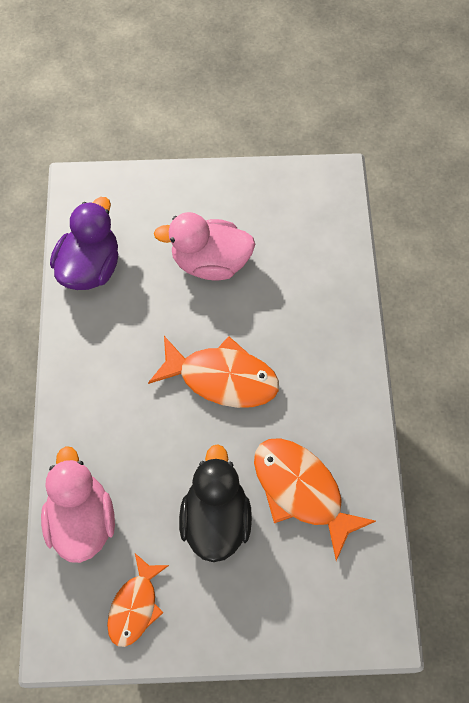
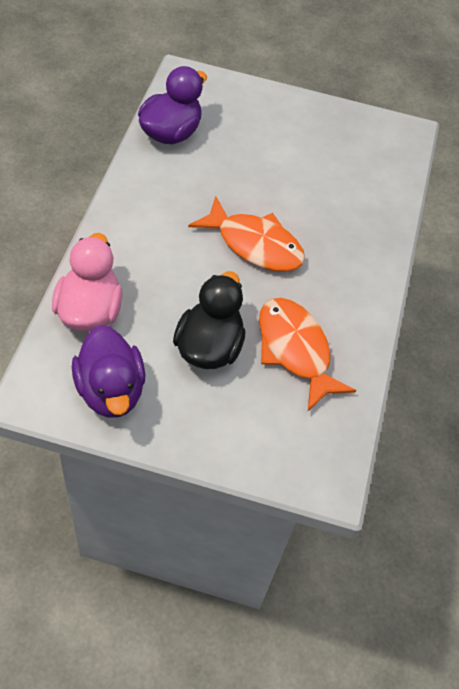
camera: 10 degrees right, 10 degrees down
(135, 606) = (110, 390): orange fish -> purple duck
(210, 262) = (276, 159): pink duck -> none

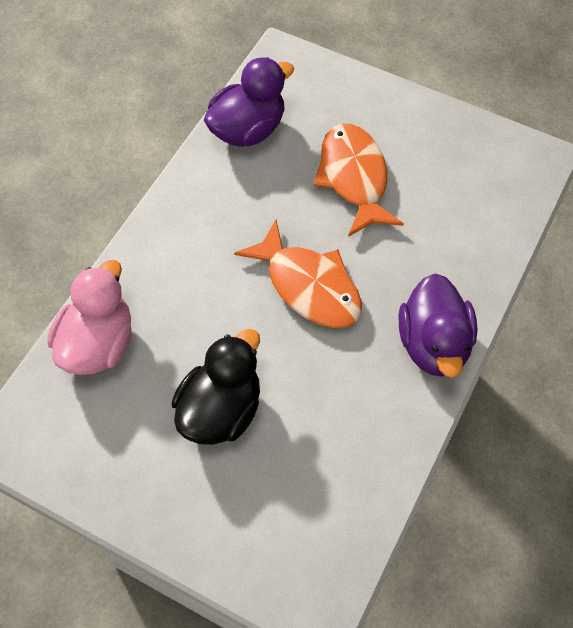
camera: 20 degrees right, 5 degrees up
(110, 390) = (95, 447): purple duck -> purple duck (433, 344)
(295, 350) = (321, 430): orange fish -> orange fish (354, 178)

